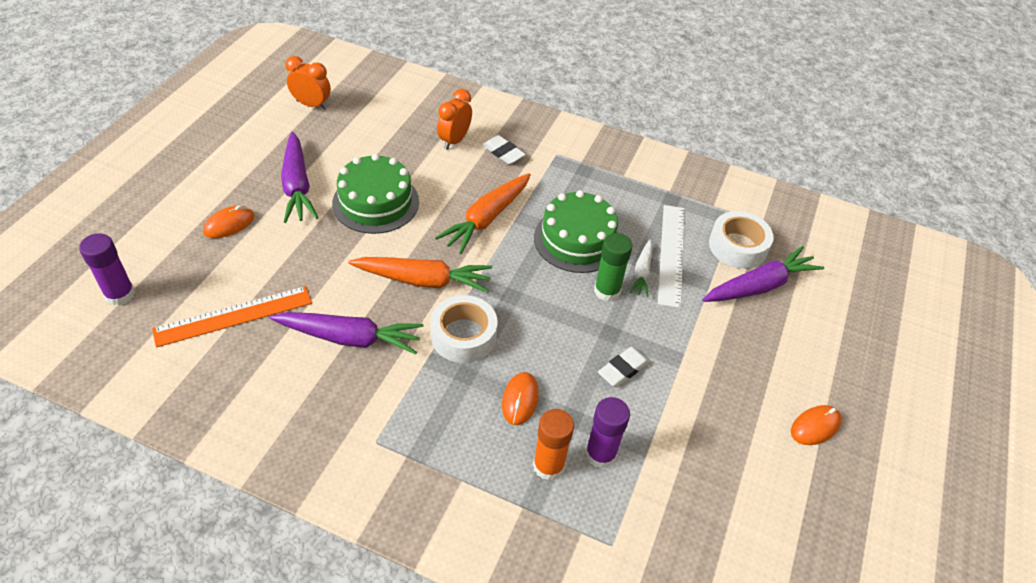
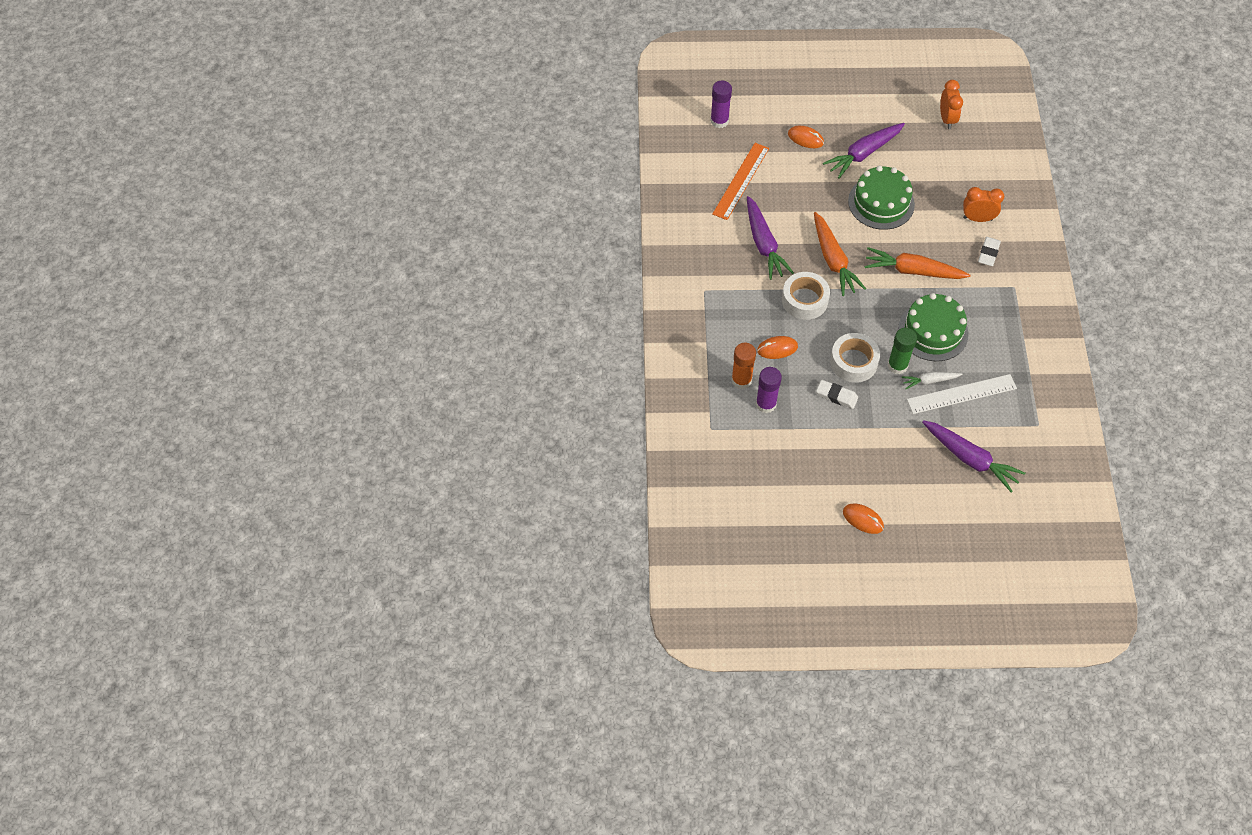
camera: 70 degrees right, 10 degrees up
(233, 316) = (741, 181): orange ruler -> orange ruler turned 75 degrees clockwise
(737, 246) = (1001, 435): white tape -> white tape (853, 362)

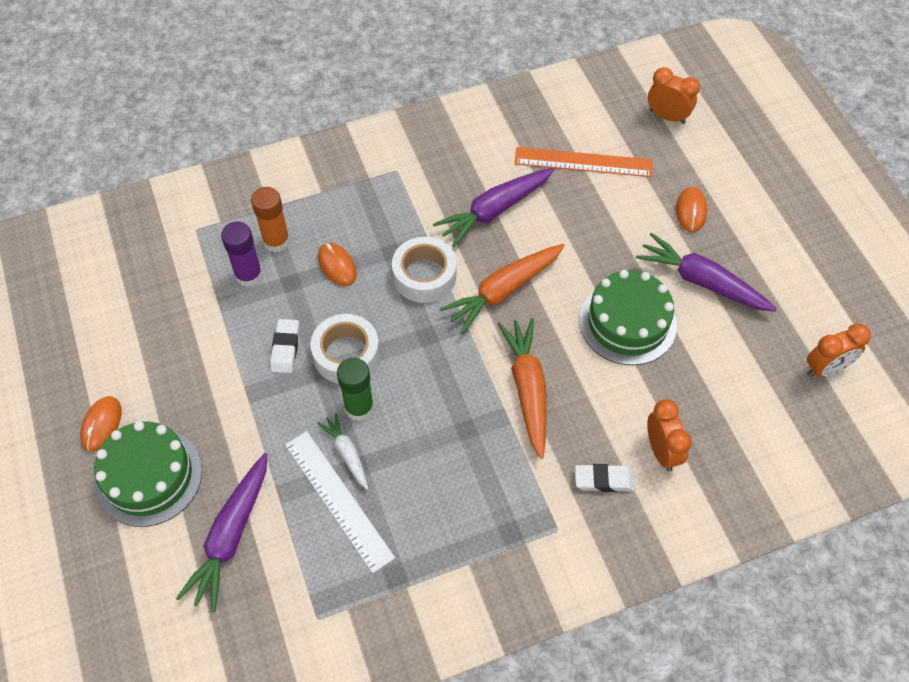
camera: 70 degrees right, 0 degrees up
(719, 121) = (667, 116): purple glue stick -> orange clock
(933, 331) = (433, 438): green cake -> green cake (149, 476)

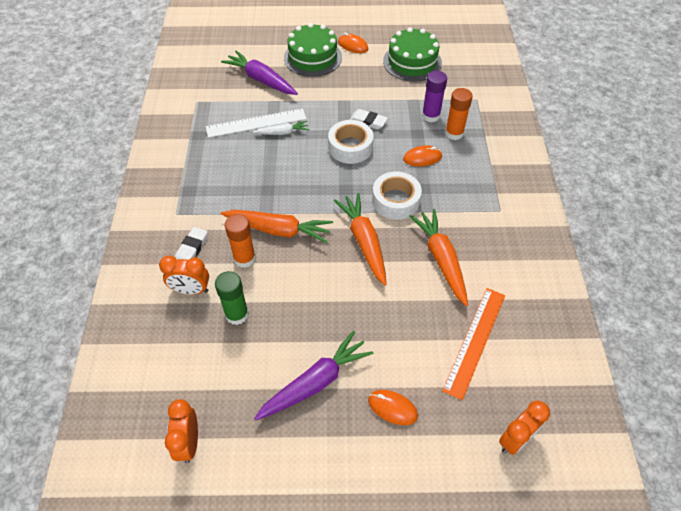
camera: 110 degrees right, 5 degrees down
(359, 407) = (310, 144): green glue stick -> green glue stick (237, 314)
(494, 210) = (441, 259): purple carrot -> orange carrot
(588, 411) = (244, 258): none -> orange glue stick
(627, 322) = (302, 310): green cake -> green cake (412, 62)

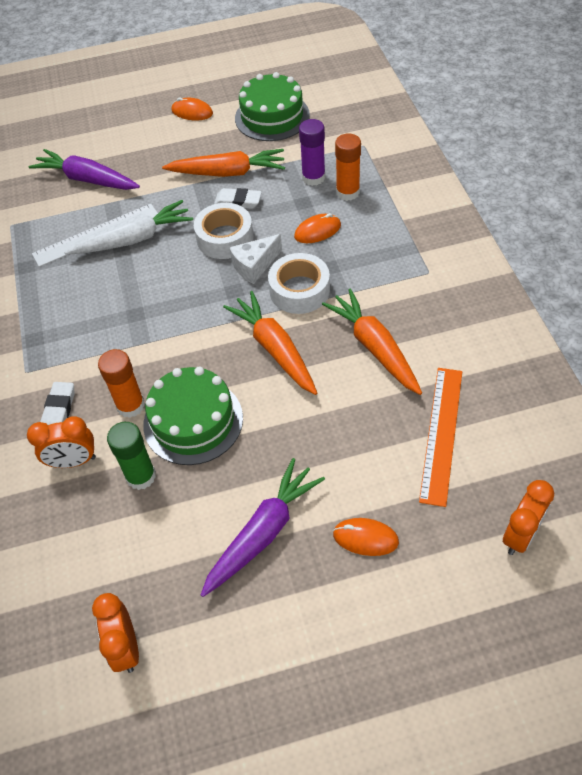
camera: 10 degrees left, 0 degrees up
(279, 230) = (164, 360): orange carrot -> orange carrot (228, 173)
(282, 132) = (134, 239): white carrot -> white carrot, size x1.79
(312, 57) = (145, 137): green cake -> green cake (193, 421)
(367, 174) = (254, 266): none -> white cheese

